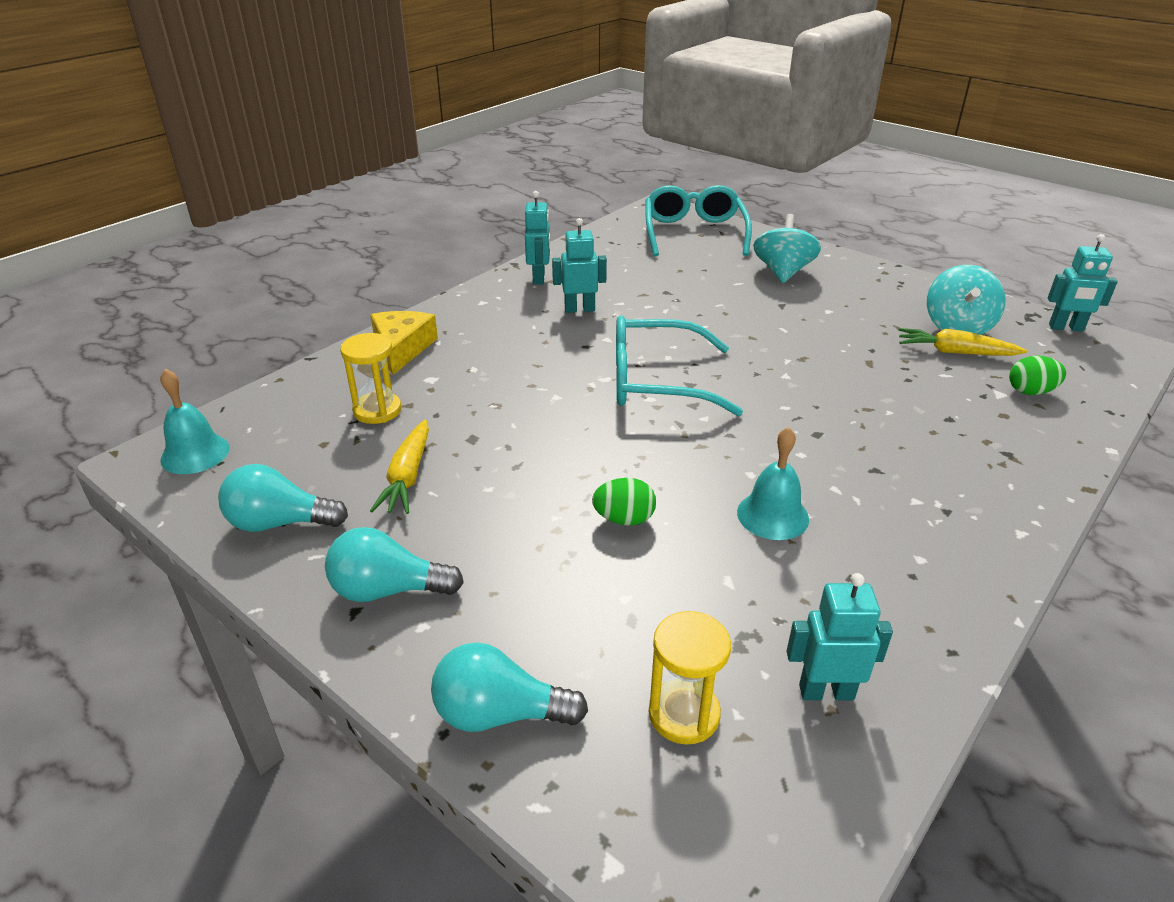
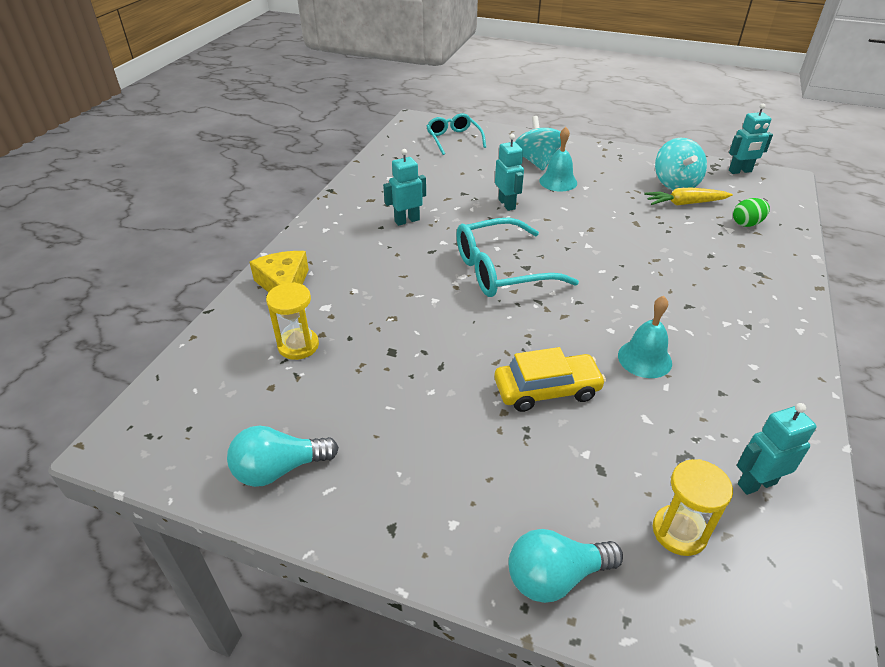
camera: 20 degrees left, 5 degrees up
(195, 453) = (160, 426): turquoise bell -> turquoise bell (558, 181)
(388, 590) = (407, 501): turquoise light bulb -> none
(407, 477) = (361, 398): yellow carrot -> none
(539, 278) = (358, 199): turquoise robot -> turquoise robot (507, 204)
(624, 519) = (547, 390): green egg -> yellow car
(694, 233) = (454, 139): turquoise glasses -> turquoise glasses, size x0.64

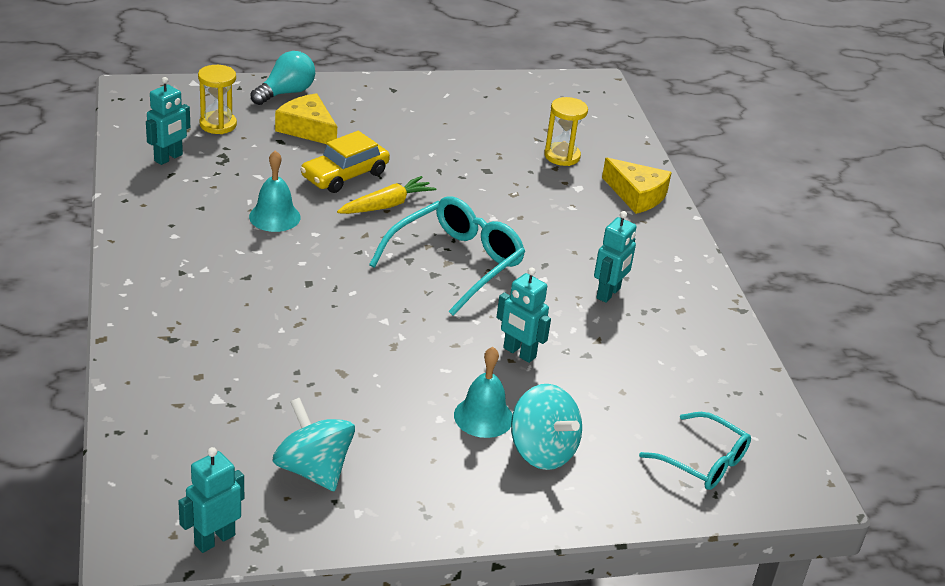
camera: 145 degrees right, 5 degrees down
(279, 469) = (486, 95): turquoise light bulb -> none
(556, 481) = (307, 129): none -> yellow cheese
(685, 203) = (288, 429): yellow carrot -> yellow carrot (387, 205)
(746, 224) = (194, 416): green egg -> none

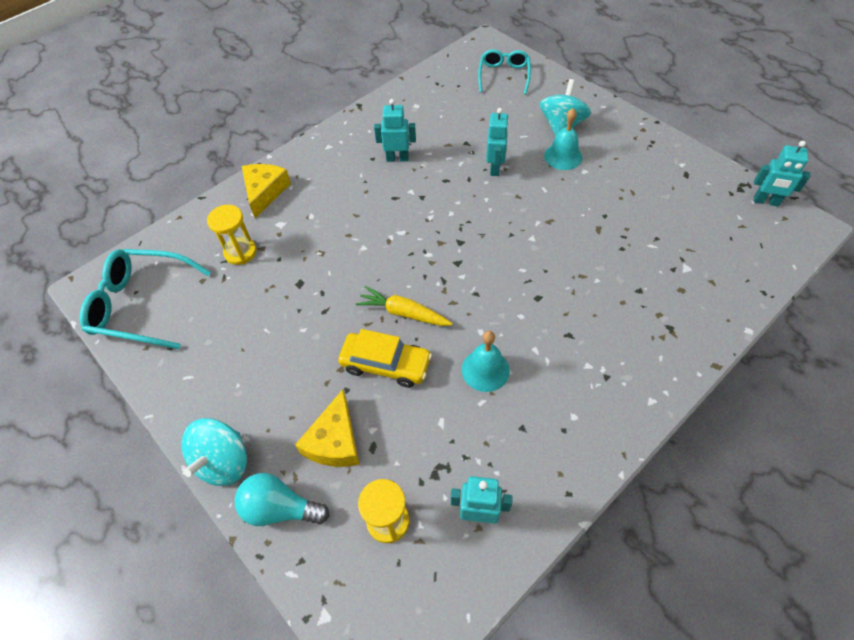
camera: 115 degrees left, 20 degrees up
(313, 469) = (679, 195): turquoise spinning top -> turquoise spinning top (223, 462)
(455, 263) = (437, 238): turquoise glasses -> turquoise glasses (142, 305)

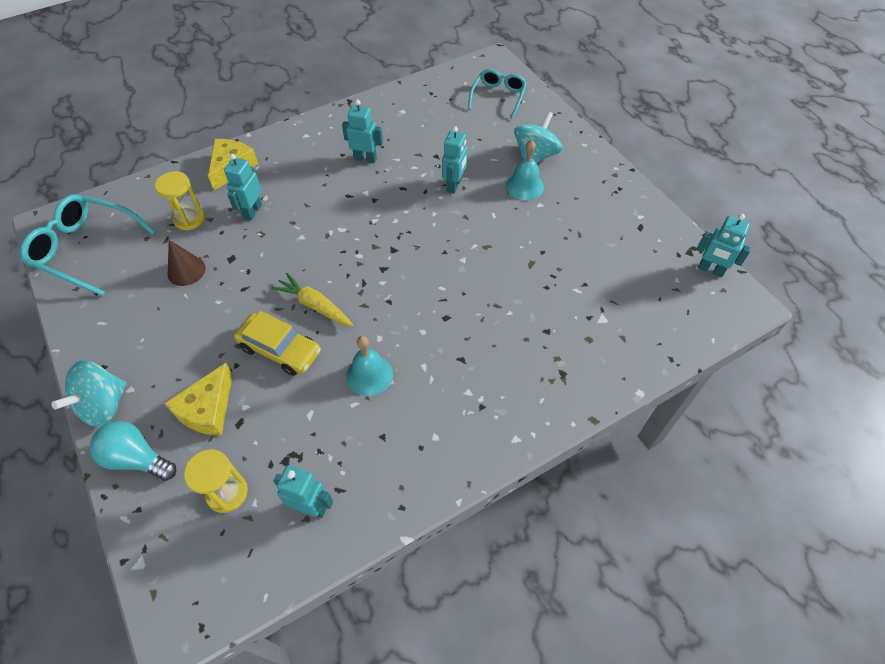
camera: 10 degrees right, 0 degrees up
(257, 305) = (186, 271): none -> brown cone
(303, 232) = (252, 211): none -> turquoise robot

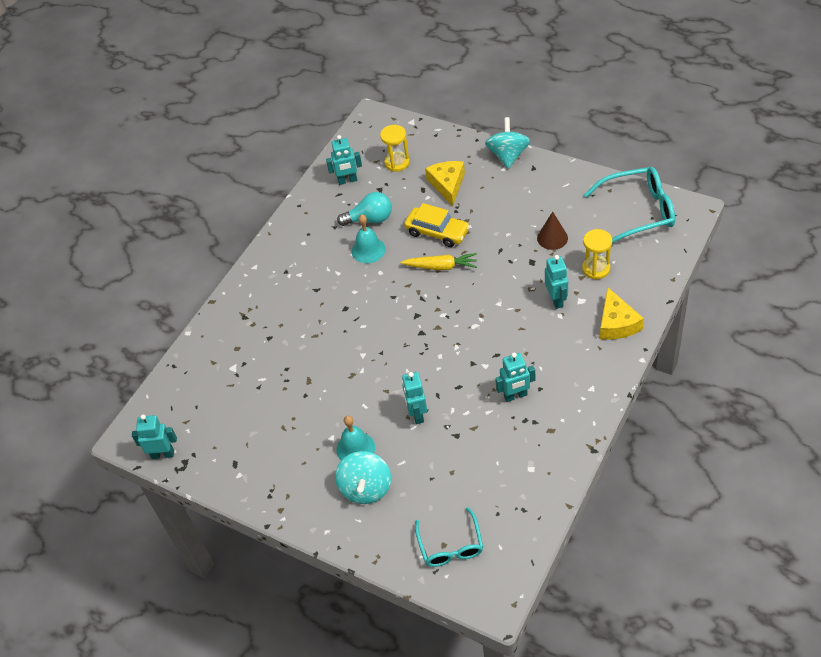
camera: 155 degrees right, 5 degrees down
(137, 458) = (460, 148): turquoise light bulb -> turquoise light bulb (370, 219)
(280, 350) = (437, 232): yellow car -> yellow car turned 150 degrees counterclockwise

